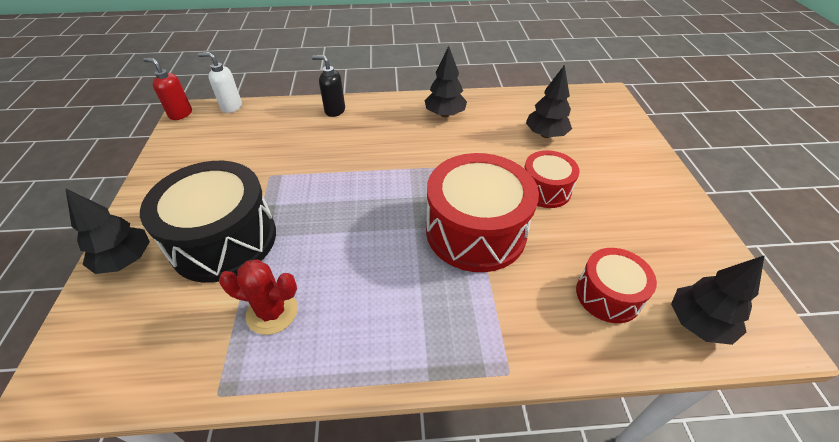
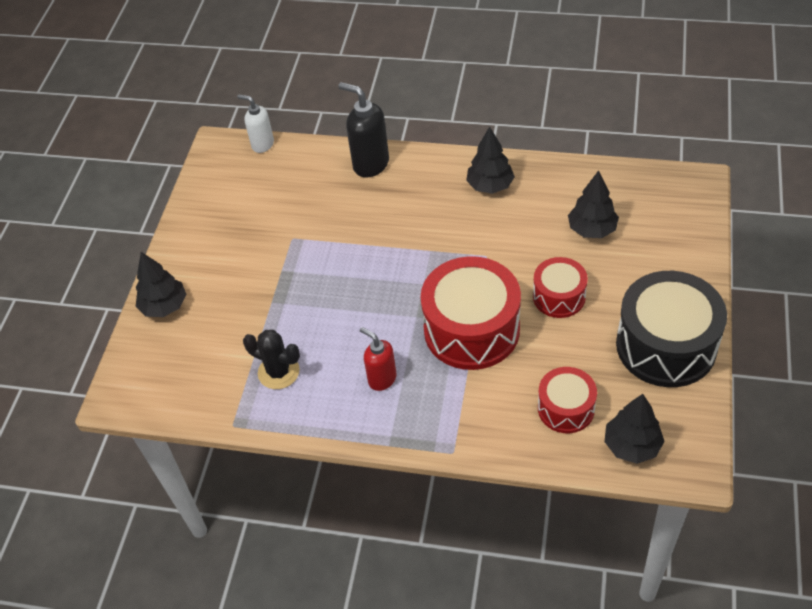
camera: 20 degrees right, 5 degrees up
(180, 114) = (210, 147): red soap dispenser -> red soap dispenser (382, 379)
(224, 240) = (245, 301): black drum -> black drum (666, 345)
(272, 312) = (278, 372): red cactus -> black cactus
(334, 110) = (370, 164): black soap dispenser -> black soap dispenser, size x1.54

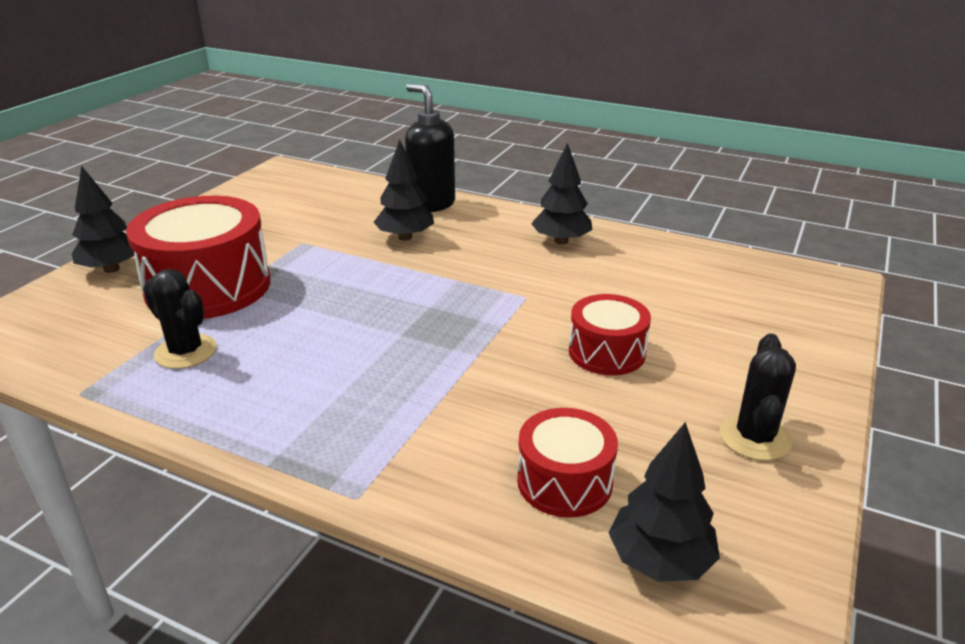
camera: 10 degrees right, 20 degrees down
(262, 144) = (327, 174): white soap dispenser -> none
(382, 379) = (312, 387): red soap dispenser -> none
(471, 329) = (467, 361): red drum -> red drum (208, 287)
(592, 229) = (677, 298): black tree -> black tree (405, 237)
(666, 345) = (755, 437): black drum -> black cactus

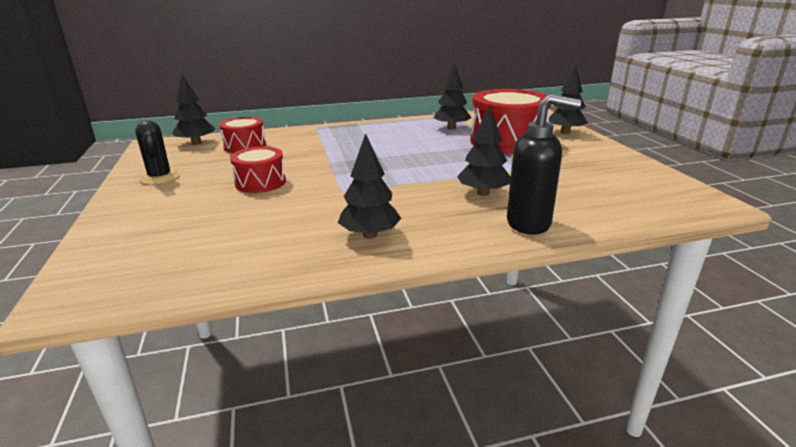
camera: 140 degrees right, 5 degrees down
(186, 352) = (451, 128): black cactus -> black tree

